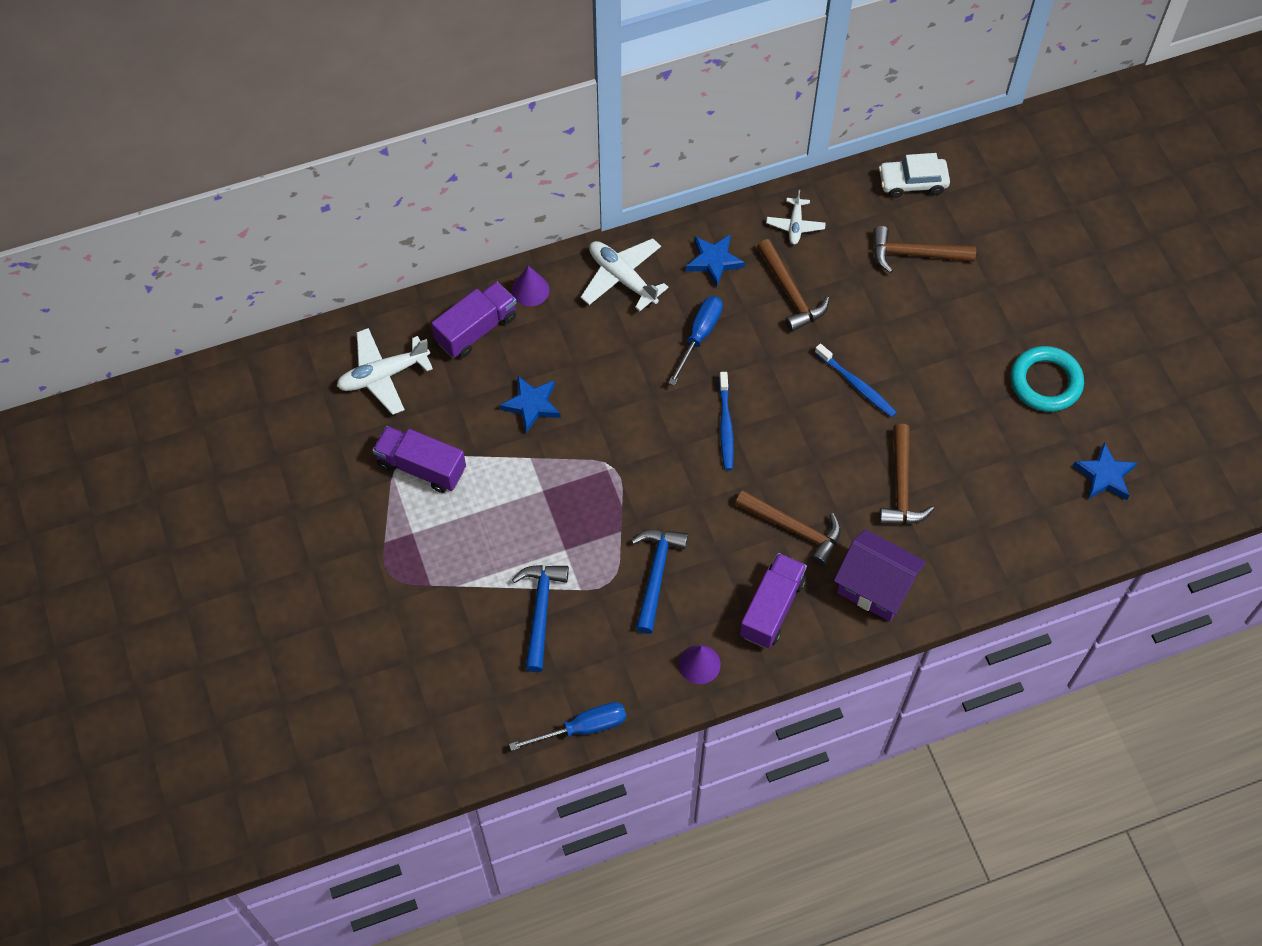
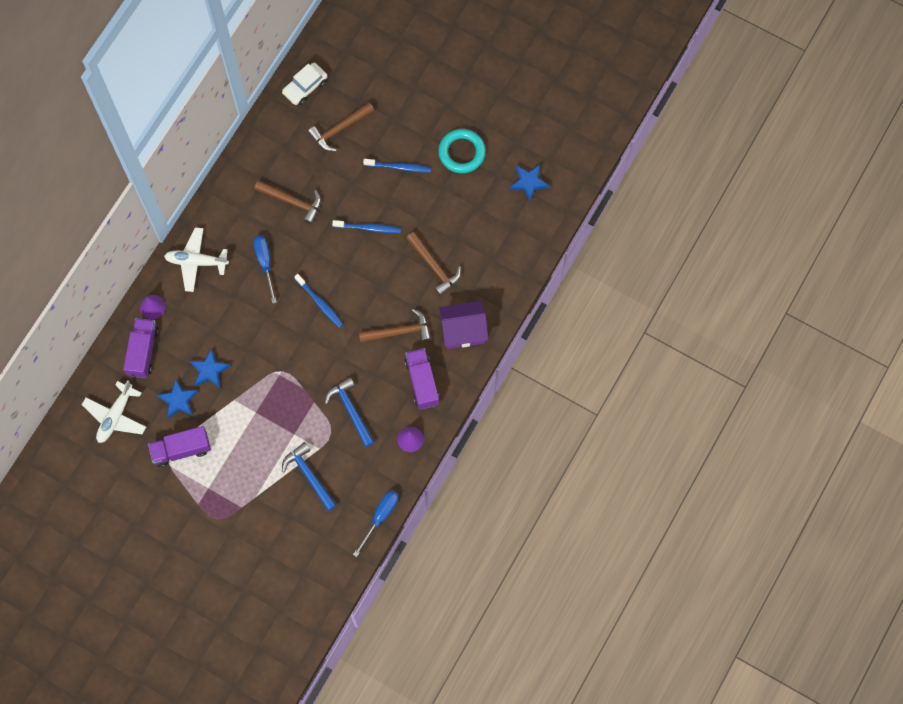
camera: 40 degrees left, 10 degrees up
(714, 261) = (237, 214): blue star -> blue star (178, 400)
(795, 225) = (263, 160): white plane -> none
(952, 344) = (399, 167): none -> blue toothbrush

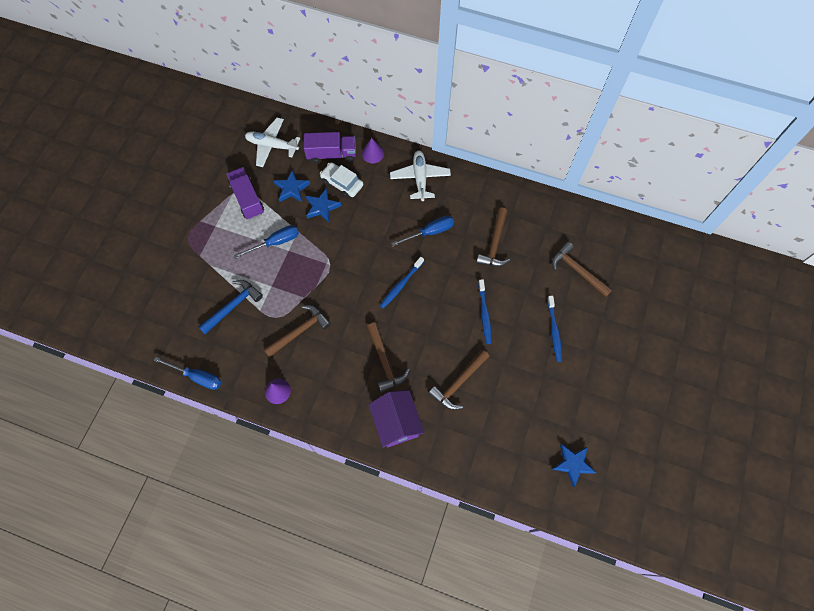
camera: 80 degrees right, 5 degrees down
(243, 424) = (275, 242): none -> blue screwdriver
(305, 87) = (610, 233): white car -> white car (342, 183)
(351, 410) = (300, 331): blue hammer -> brown hammer
(422, 382) = (337, 392): purple truck -> none
(462, 152) = (586, 389): turquoise ring -> none

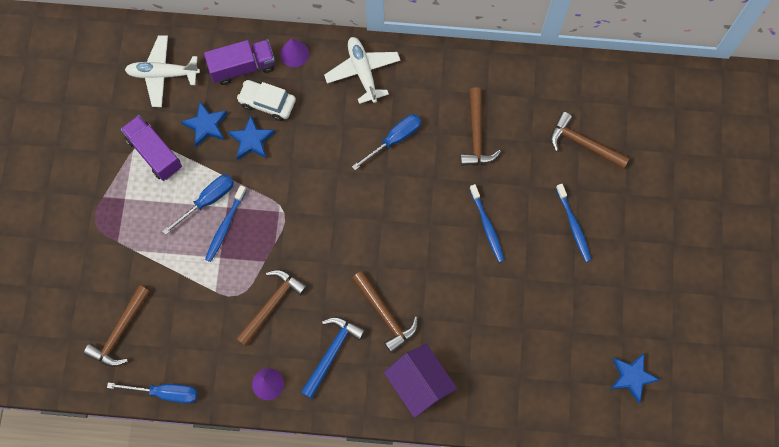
camera: 15 degrees left, 5 degrees up
(233, 306) = (180, 295): blue hammer -> blue hammer (332, 353)
(401, 285) = (377, 215): blue toothbrush -> blue toothbrush (225, 226)
(458, 383) = (478, 317): brown hammer -> brown hammer (120, 332)

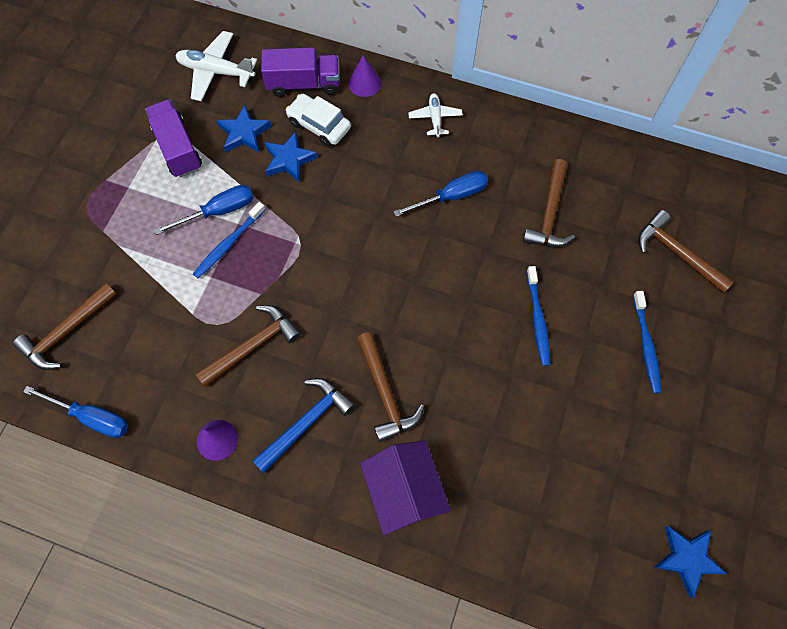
camera: 15 degrees right, 5 degrees down
(363, 72) = (435, 118): white plane -> white plane, size x0.60

